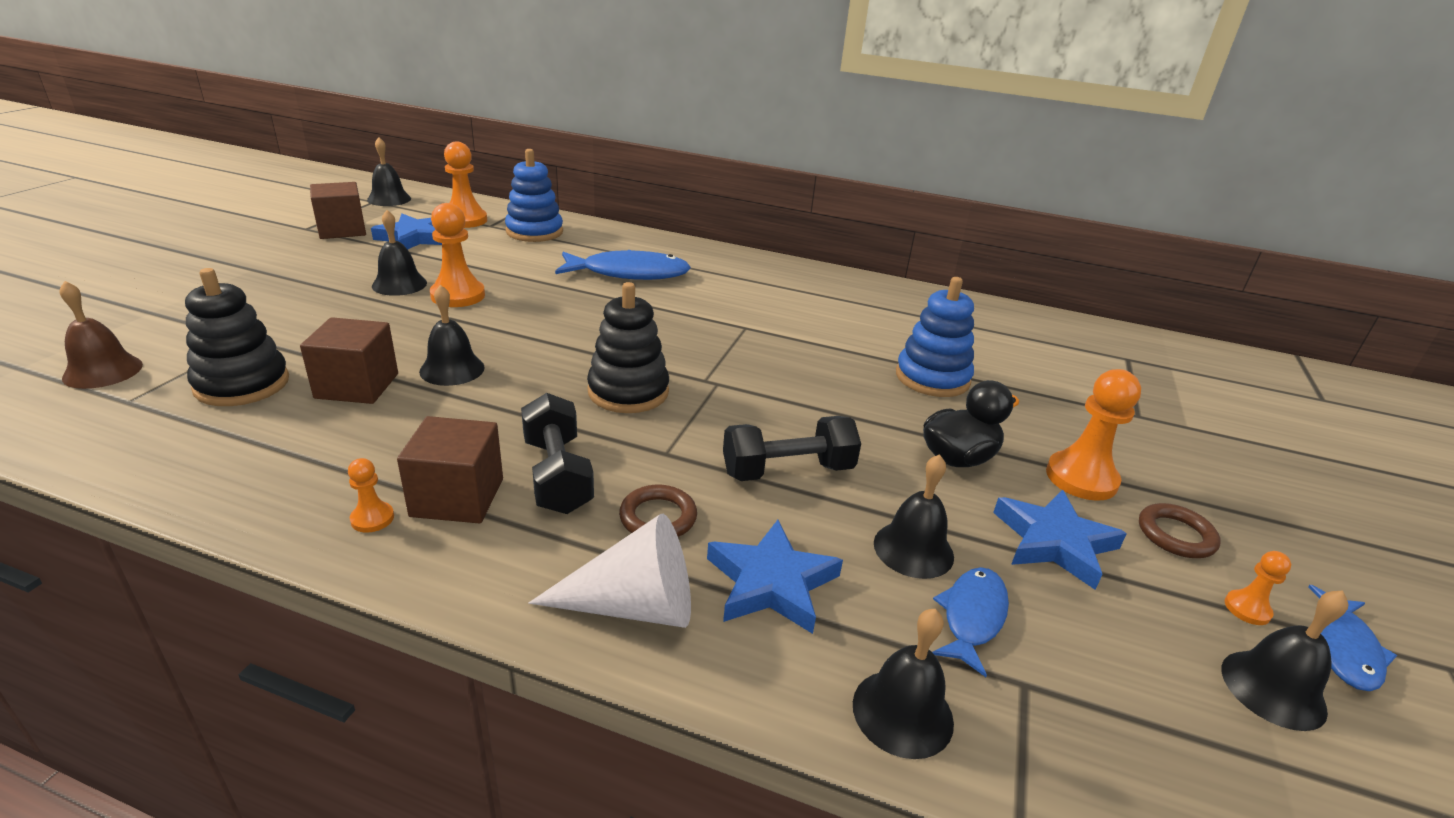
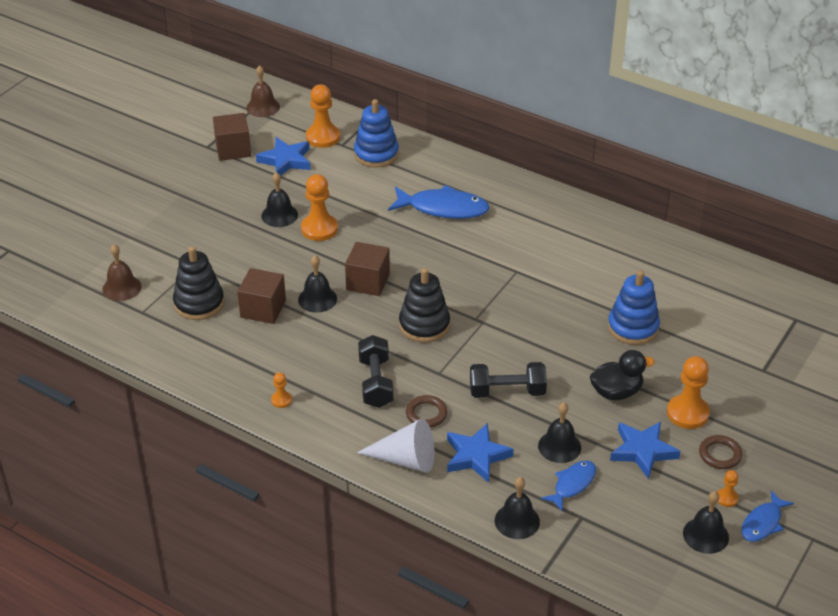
camera: 15 degrees right, 10 degrees up
(389, 199) = (263, 107): black bell -> brown bell
(457, 497) = (323, 391): brown cube -> brown cube (368, 282)

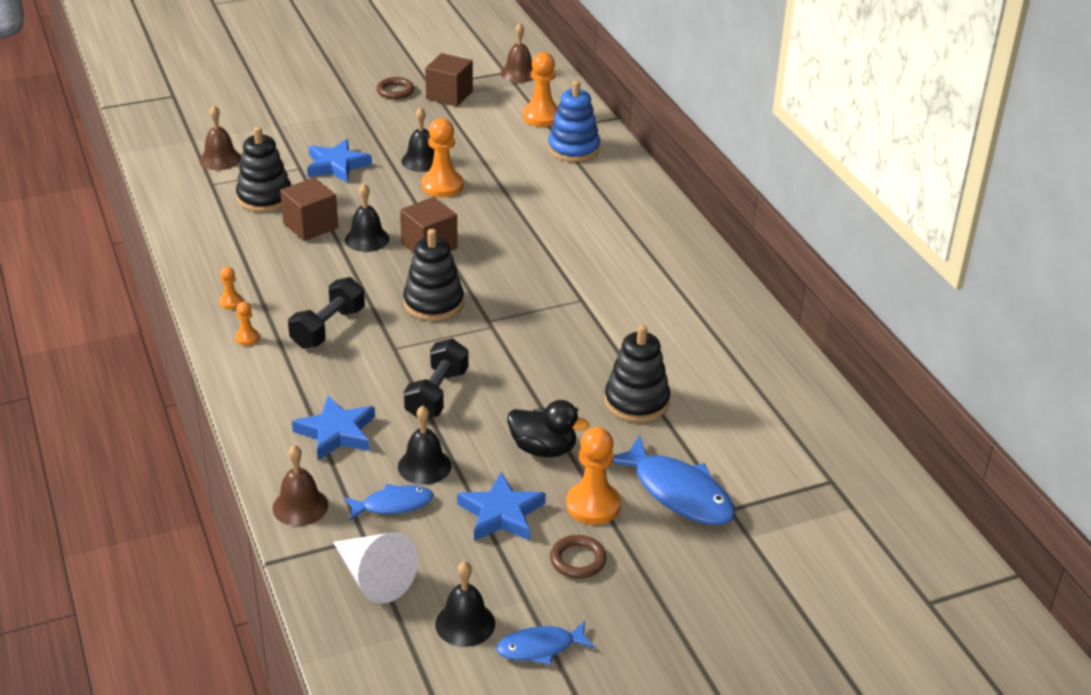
camera: 35 degrees right, 5 degrees down
(286, 160) = (484, 121): blue star -> blue star (337, 165)
(405, 459) = (270, 402): white cone -> white cone (373, 577)
(426, 414) = (338, 375): brown ring -> brown ring (395, 91)
(443, 208) = (579, 218): blue fish -> blue fish (678, 492)
(507, 391) = (437, 394): black dumbbell -> black dumbbell turned 75 degrees clockwise
(517, 521) = (300, 506): black bell -> brown bell
(633, 327) = (636, 402): blue stacking toy -> black stacking toy
(726, 498) = (532, 603): orange pawn -> orange pawn (247, 338)

